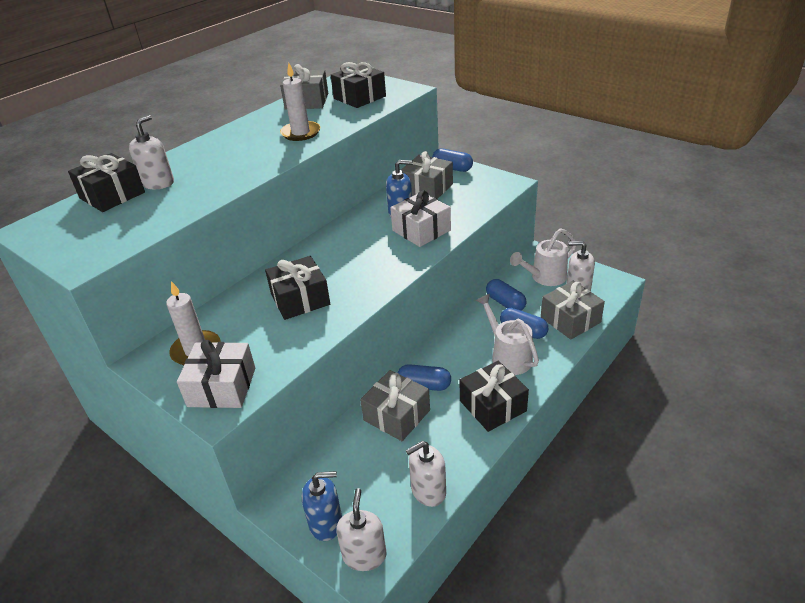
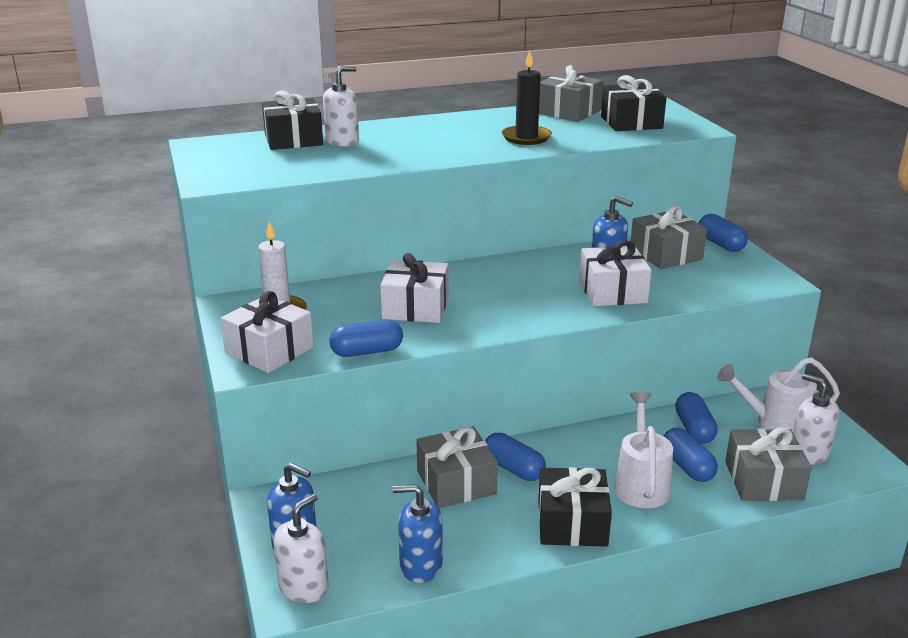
camera: 30 degrees right, 10 degrees down
(300, 133) = (526, 137): white candle -> black candle
(300, 299) = (415, 307): black gift -> white gift
(300, 352) = (367, 351): none -> blue capsule
(428, 491) = (420, 566): white soap dispenser -> blue soap dispenser

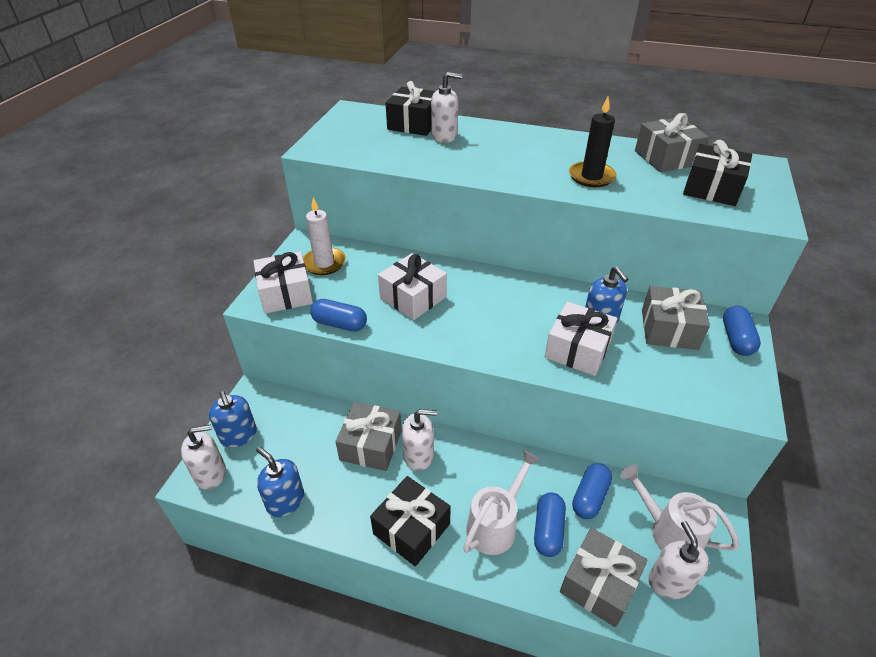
camera: 35 degrees right, 15 degrees up
(513, 469) = (418, 455): blue capsule -> white soap dispenser

